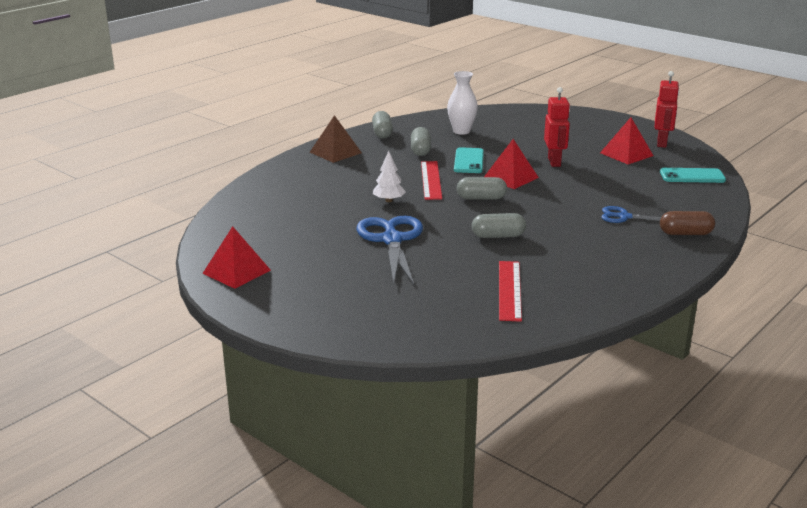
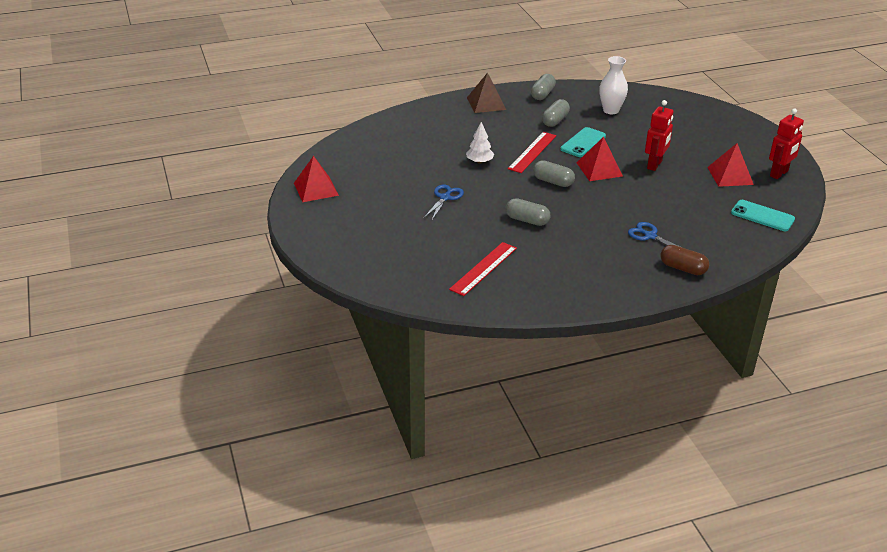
camera: 30 degrees right, 10 degrees up
(392, 240) = (445, 198): blue scissors -> blue scissors, size x0.54

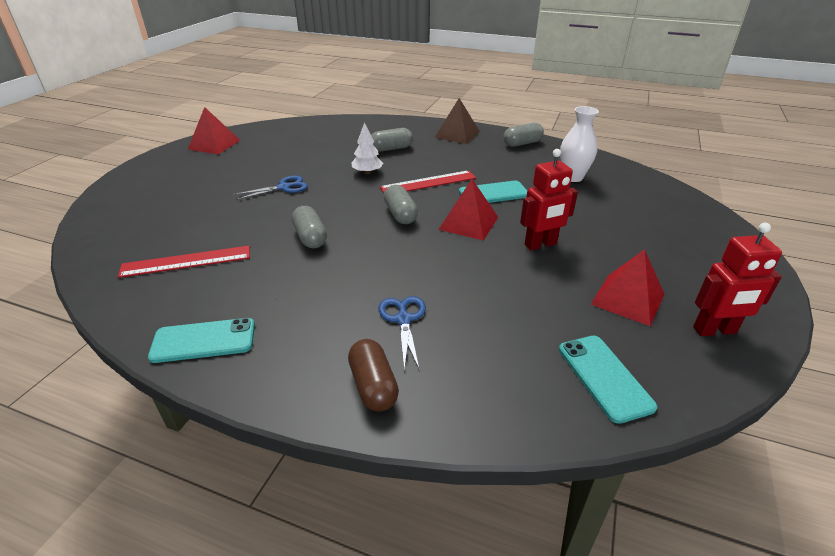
camera: 40 degrees right, 0 degrees up
(555, 120) = (497, 166): grey capsule -> grey capsule (391, 149)
(576, 294) = (204, 340): none -> turquoise phone

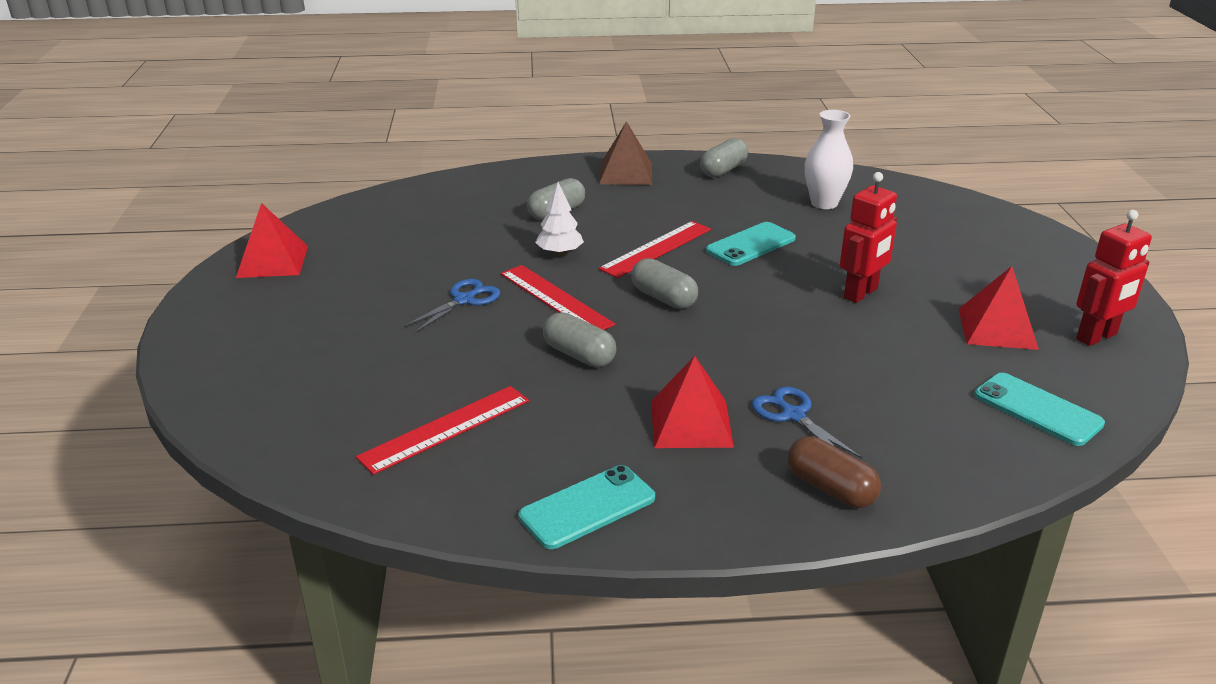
camera: 25 degrees left, 5 degrees down
(335, 199) = (555, 298): none -> red ruler
(468, 223) = (757, 288): red pyramid -> red pyramid (691, 423)

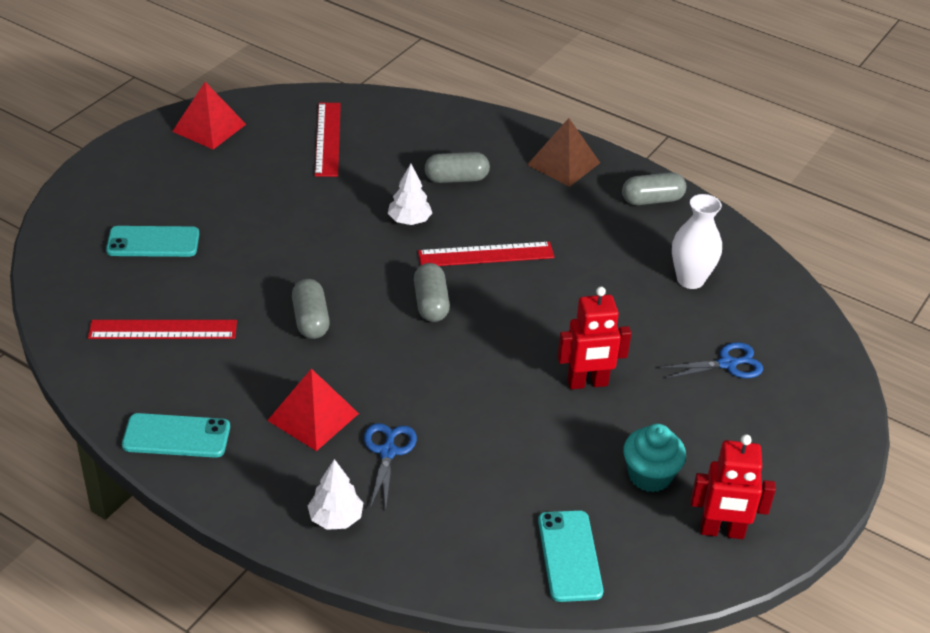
camera: 35 degrees right, 10 degrees up
(464, 300) = (292, 230): blue scissors -> blue scissors (727, 364)
(555, 298) = (354, 262): red ruler -> red ruler (328, 139)
(751, 245) = (566, 290): turquoise phone -> turquoise phone (153, 242)
(830, 488) = (335, 518): brown capsule -> white tree
(997, 328) = (650, 476): red pyramid -> turquoise cupcake

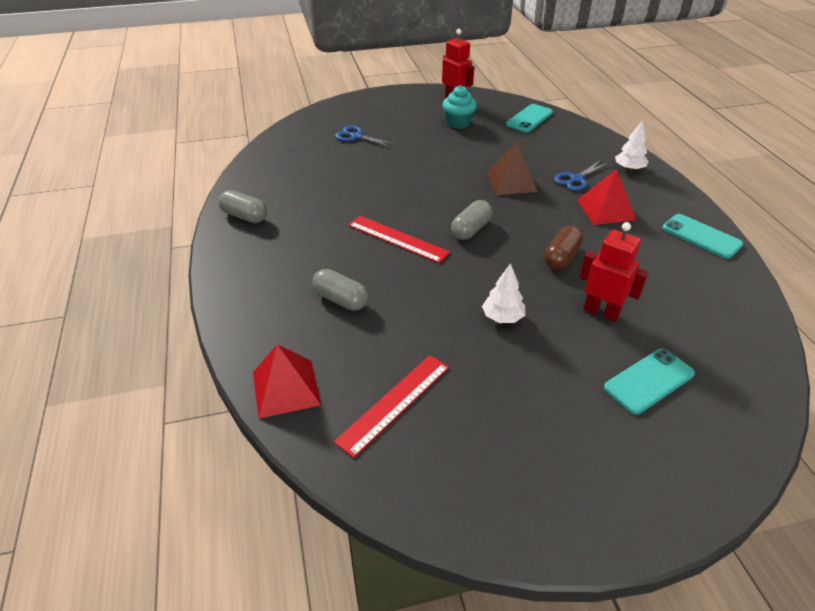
camera: 135 degrees left, 0 degrees up
(153, 242) = (649, 381): turquoise phone -> turquoise phone turned 75 degrees counterclockwise
(163, 329) = (678, 302): red ruler -> none
(209, 127) = (500, 499): red pyramid -> red pyramid (286, 388)
(310, 320) = (561, 257): grey capsule -> brown capsule
(409, 221) = (418, 287): white tree -> white tree (502, 317)
(563, 163) = (250, 268): brown pyramid -> brown pyramid (511, 182)
(587, 383) = (435, 159): red robot -> red robot (601, 312)
(690, 280) = (306, 171): white vase -> none

